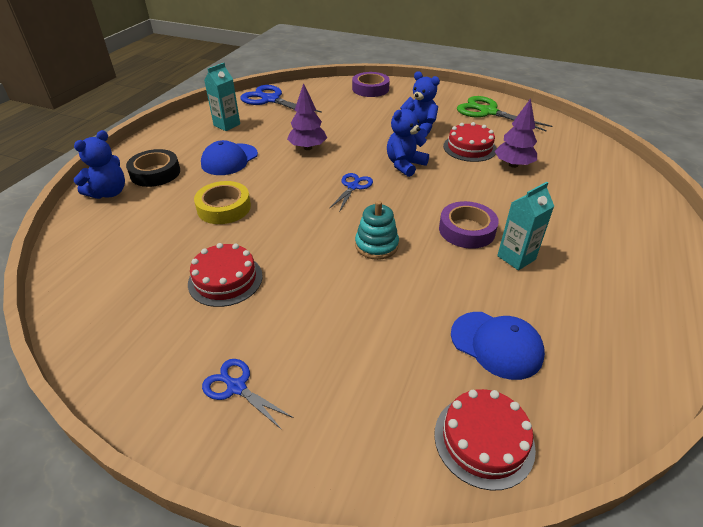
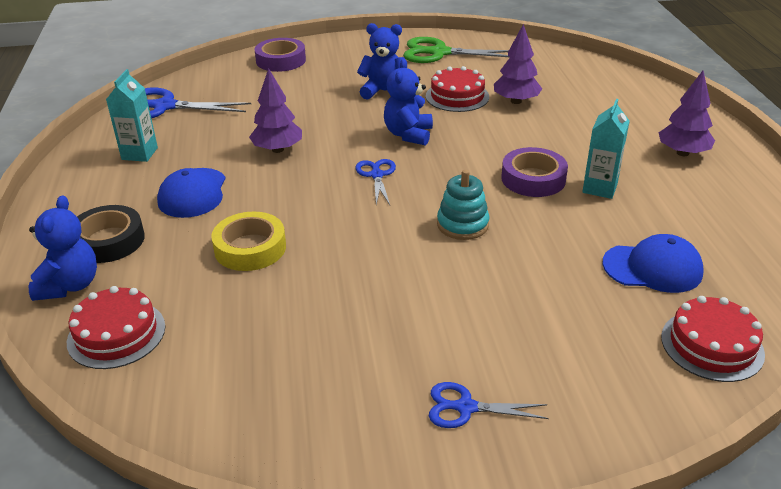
camera: 30 degrees left, 5 degrees down
(225, 279) = (339, 319): red cake -> red cake (116, 334)
(625, 255) = (682, 153): none -> purple tree

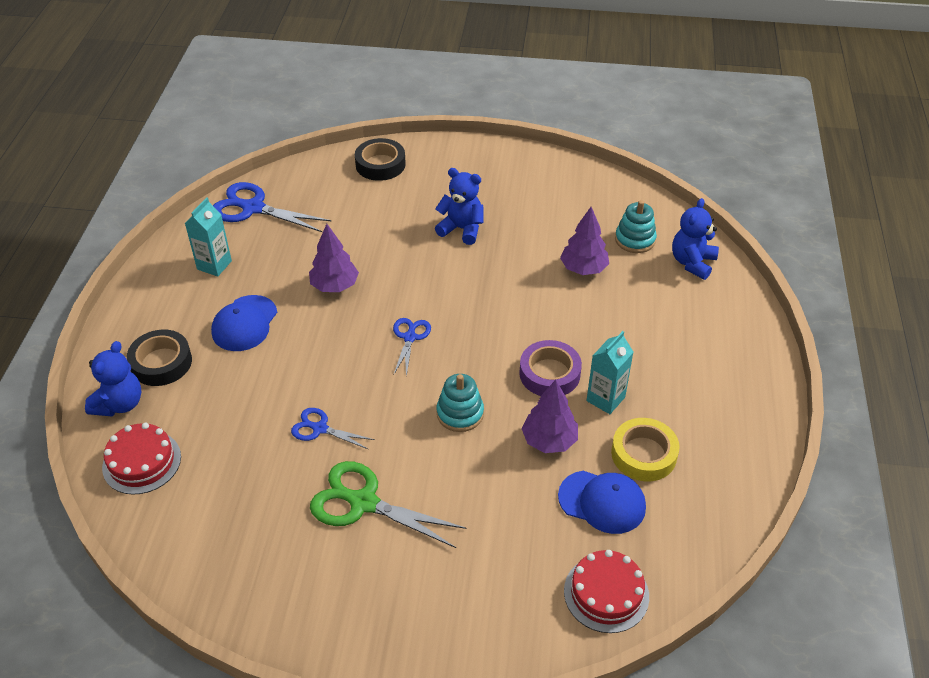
camera: 15 degrees right, 10 degrees up
(250, 248) = (271, 398): yellow tape -> yellow tape (643, 454)
(281, 60) = (380, 164): purple tape -> black tape
(408, 135) = (460, 292): blue teddy bear -> blue teddy bear (692, 263)
(439, 53) = (539, 183): green scissors -> green scissors (363, 502)
(457, 96) = (529, 250): red cake -> none
(465, 407) = (377, 599): blue scissors -> blue scissors (319, 428)
(549, 76) = (635, 240): none -> turquoise stacking toy
(682, 153) = (710, 373): purple tree -> purple tree (549, 440)

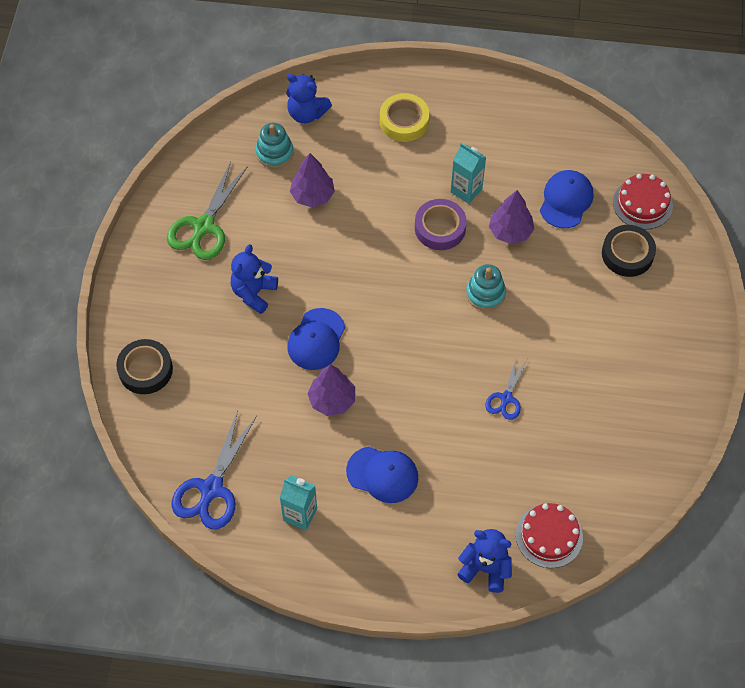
camera: 90 degrees left, 15 degrees up
(161, 363) = (434, 541): black tape -> black tape (627, 254)
(363, 502) = (578, 361): green scissors -> green scissors (203, 227)
(406, 274) = (316, 339): none -> blue cap
(410, 337) = (399, 333): blue scissors -> none
(643, 454) = (520, 170): yellow tape -> yellow tape (404, 121)

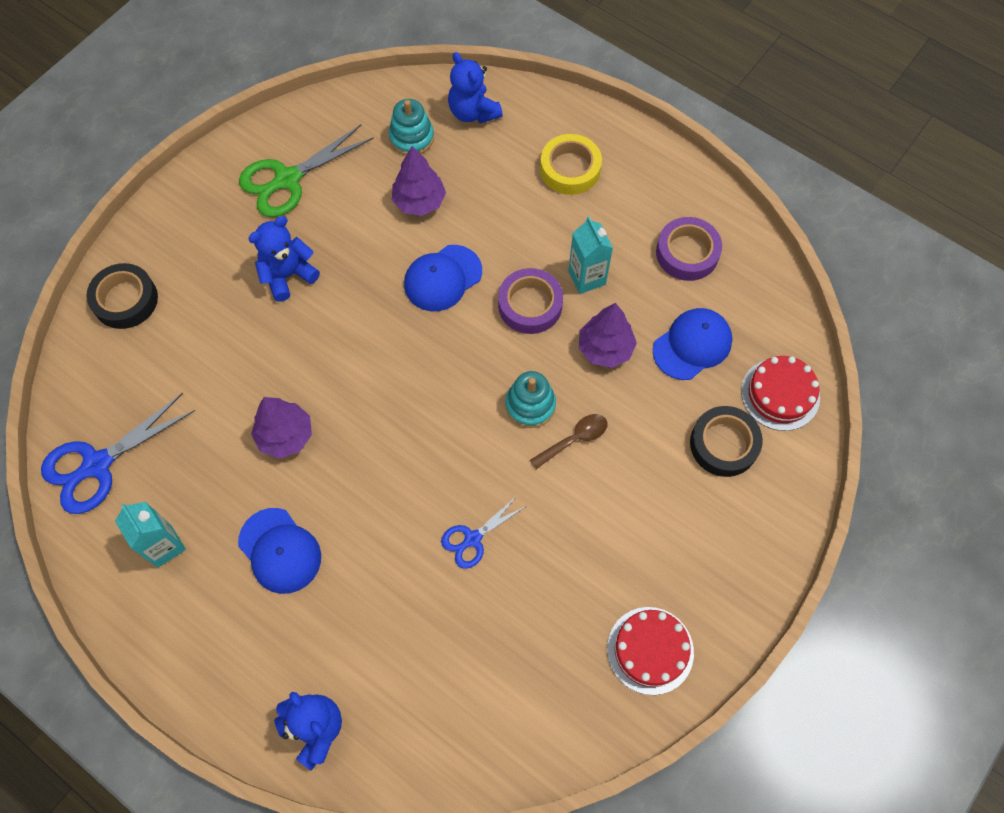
camera: 30 degrees right, 5 degrees up
(316, 339) = (315, 360): blue cap -> blue cap (442, 278)
(522, 141) = (687, 253): none -> purple tape
(529, 301) = (574, 439): none -> brown spoon
(549, 536) = (411, 733): red cake -> red cake (650, 650)

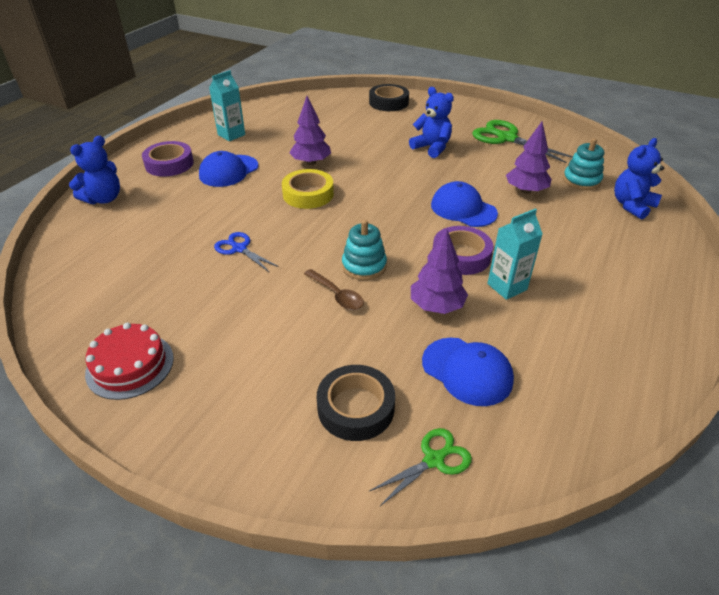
camera: 80 degrees right, 25 degrees down
(96, 465) = (280, 110): blue scissors -> none
(570, 169) = (618, 265): yellow tape -> yellow tape (308, 194)
(687, 253) = (578, 358): purple tape -> purple tape (169, 164)
(780, 394) = (434, 460): red cake -> green scissors

